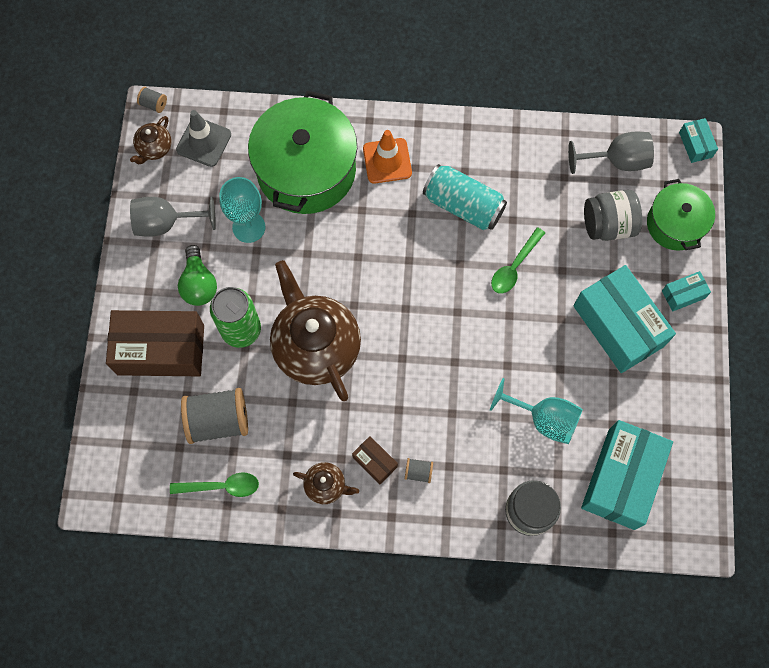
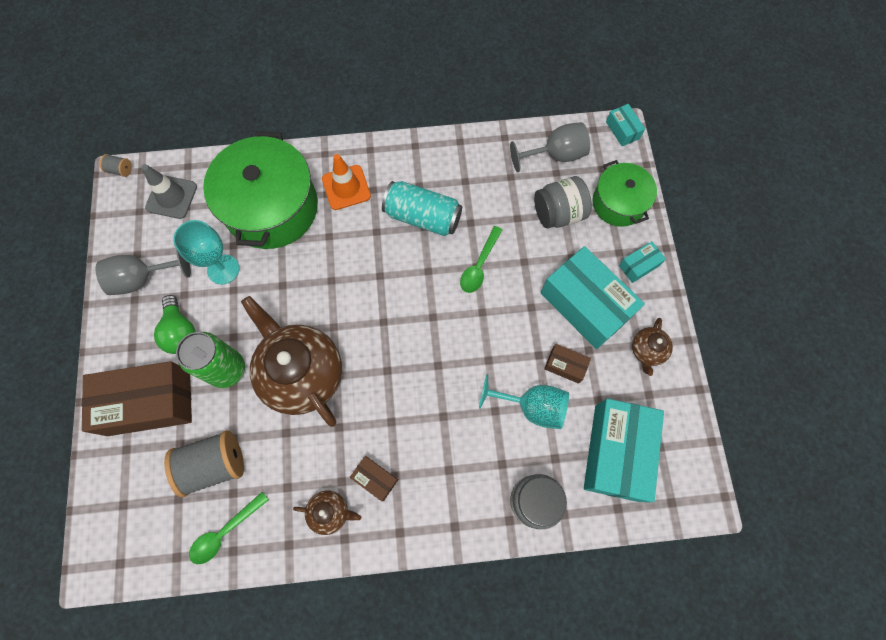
camera: 10 degrees left, 0 degrees up
(154, 148) = (125, 210): brown teapot -> brown teapot (647, 351)
(221, 486) = (225, 532): green spoon -> green spoon turned 150 degrees clockwise
(418, 472) = (419, 481): grey spool -> none
(585, 384) = (565, 365): none -> brown box

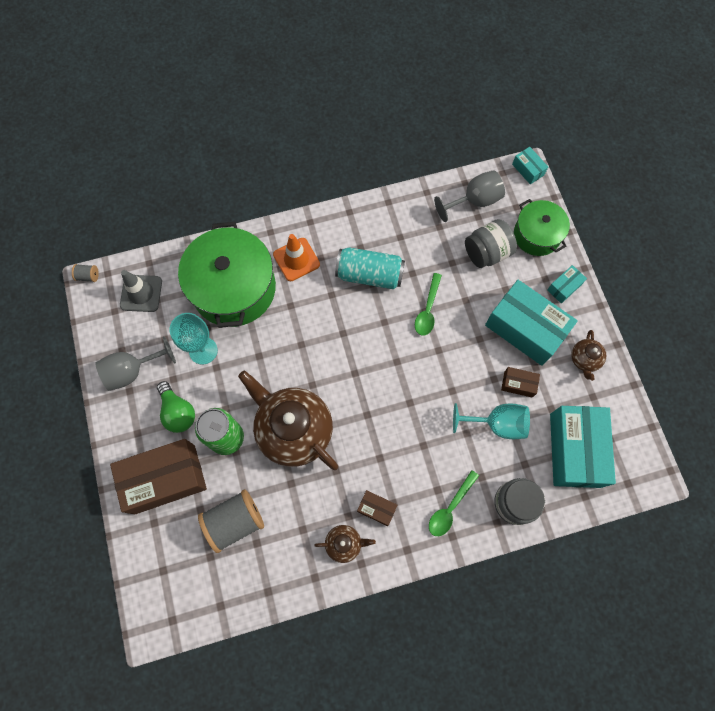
camera: 10 degrees left, 0 degrees up
(225, 532) = (257, 577): green spoon -> green spoon (450, 508)

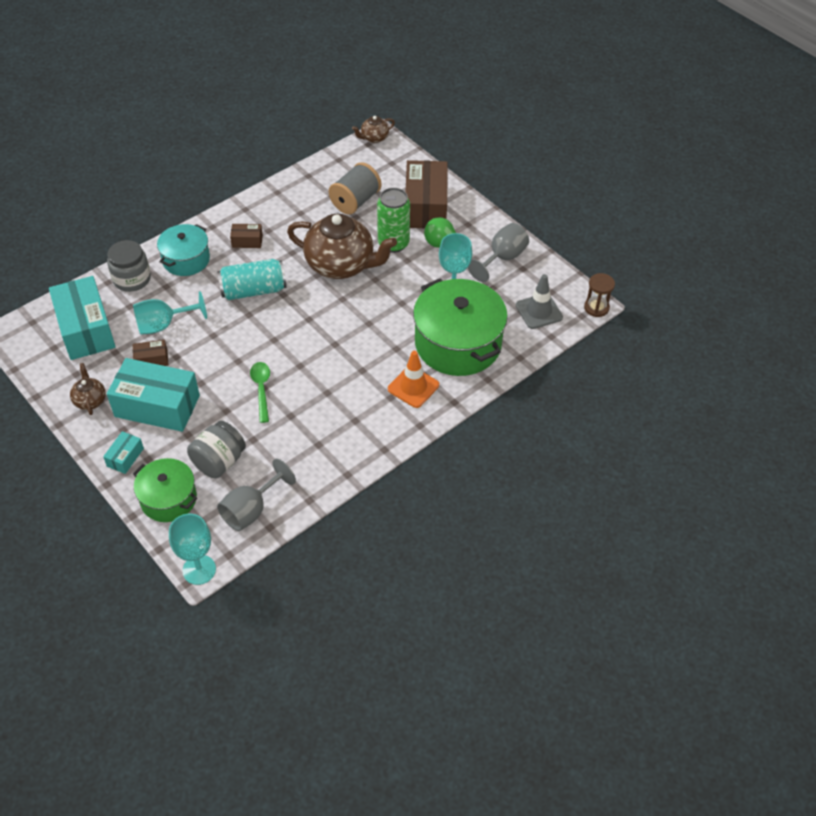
camera: 155 degrees right, 20 degrees down
(88, 276) = (596, 308): grey spool -> brown hourglass
(165, 479) = (425, 206): brown box -> brown box turned 45 degrees counterclockwise
(344, 543) = (263, 215): brown teapot -> brown teapot (374, 138)
(369, 275) = (333, 399): turquoise can -> turquoise can (253, 290)
(450, 508) = (186, 259): green spoon -> turquoise pot
(528, 169) = (199, 570): turquoise box -> turquoise goblet

